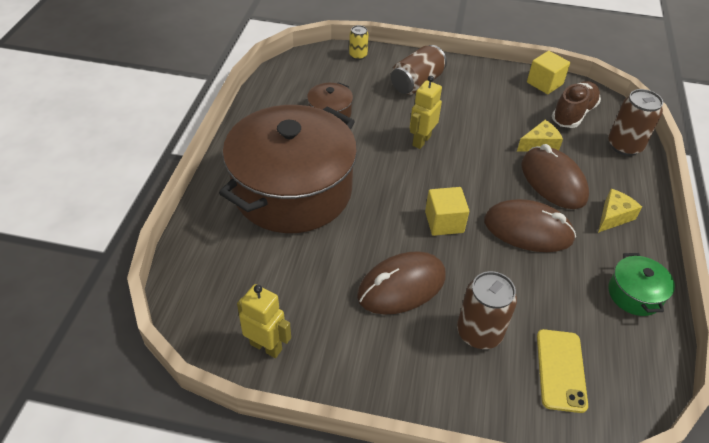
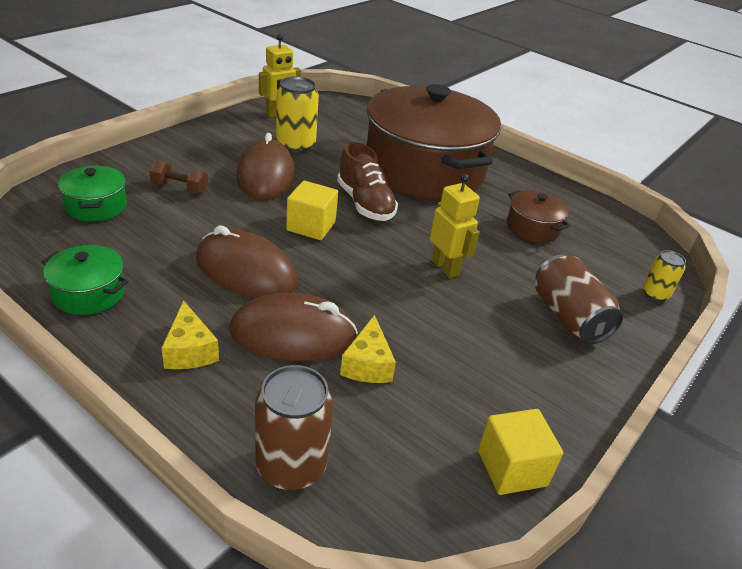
camera: 115 degrees right, 10 degrees down
(325, 295) = (295, 145): none -> yellow can
(479, 332) = (179, 188): brown can -> brown dumbbell
(528, 230) = (246, 271): brown mouse -> brown mouse turned 75 degrees clockwise
(561, 370) = (96, 206): yellow phone -> green pot
(573, 114) = (409, 452): brown shoe -> brown shoe (365, 204)

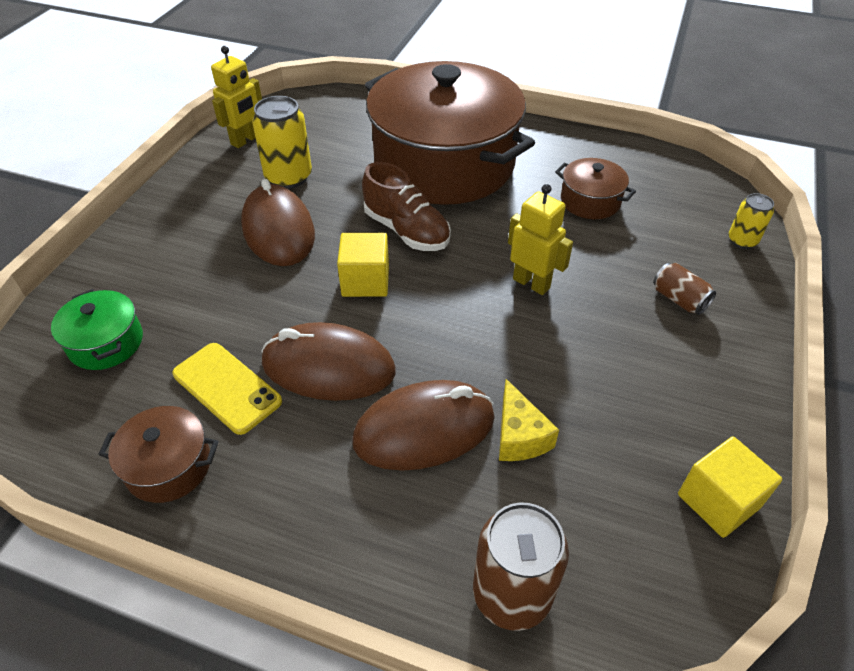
camera: 15 degrees left, 10 degrees up
(89, 293) = (169, 466): green pot -> brown pot
(162, 260) = (227, 387): none -> yellow phone
(179, 188) = (190, 282): brown dumbbell -> none
(190, 350) = (326, 495): yellow cheese -> none
(568, 317) = (679, 299): brown can -> brown can, size x0.57

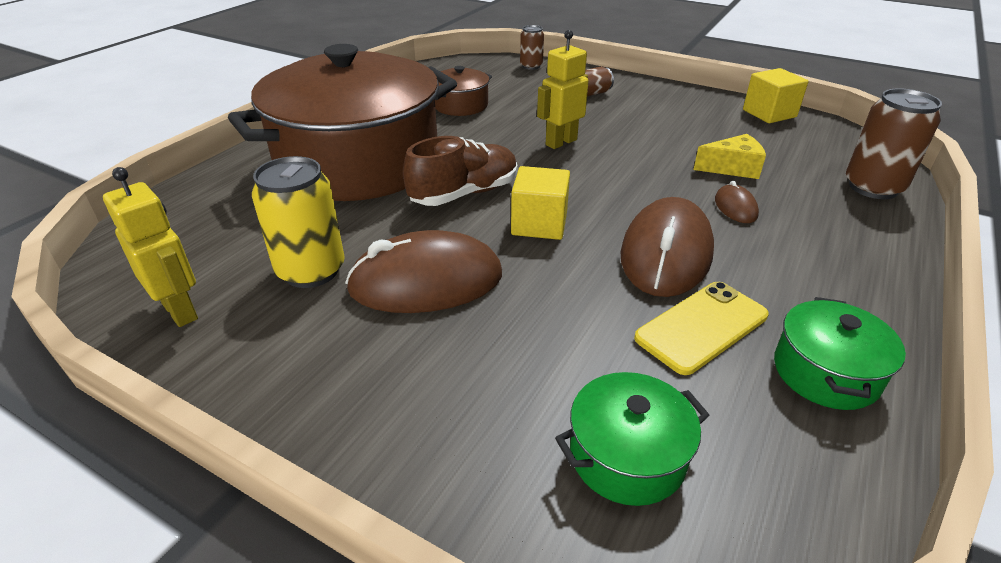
camera: 80 degrees left, 10 degrees down
(169, 466) = (825, 372): brown pot -> green pot
(424, 429) = (735, 207): brown mouse -> brown mouse, size x0.45
(742, 240) = (531, 66): yellow can -> brown can

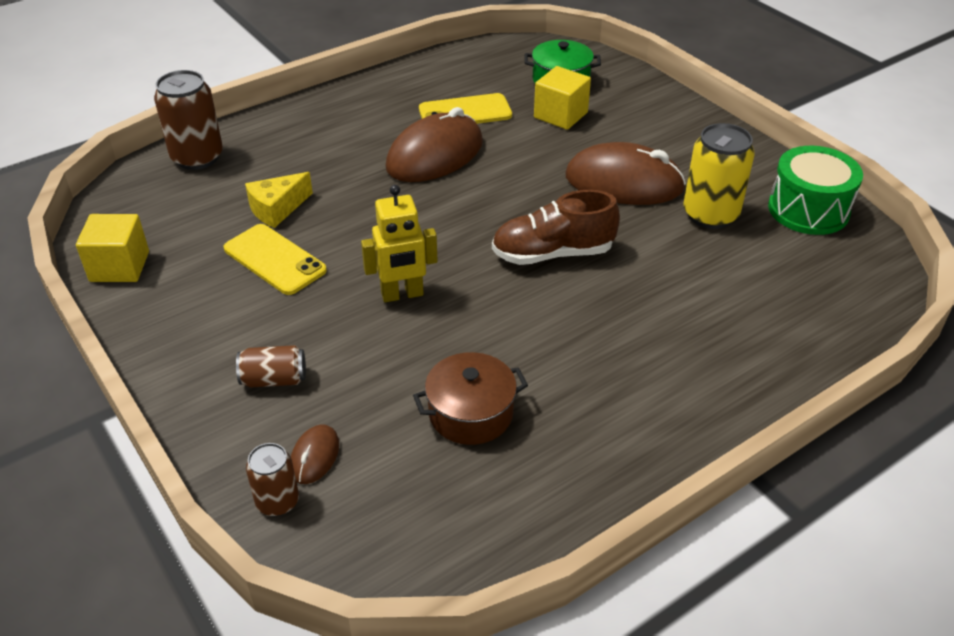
camera: 155 degrees left, 5 degrees up
(181, 311) = (808, 210): yellow robot -> green drum
(358, 162) = (647, 332): brown pot -> none
(539, 224) = (507, 204): yellow cube -> yellow cube (560, 115)
(678, 139) = (274, 260): none -> yellow phone
(732, 168) = (277, 209): yellow cheese -> yellow cheese turned 60 degrees counterclockwise
(735, 207) = (334, 173): brown mouse -> brown mouse (314, 456)
(825, 372) = (426, 80): green pot -> none

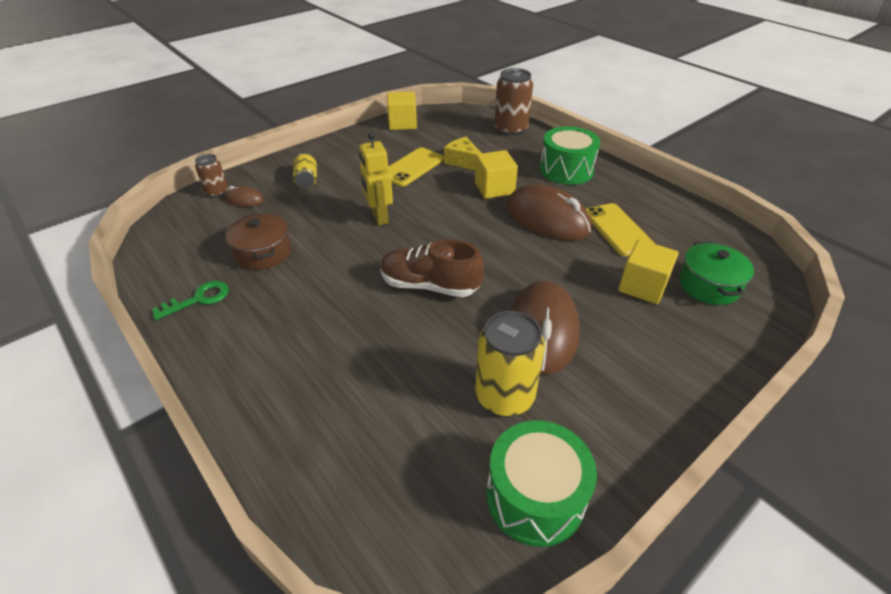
camera: 85 degrees right, 0 degrees up
(274, 379) = (307, 180): brown can -> yellow can
(330, 127) = (566, 170): none -> green drum
(356, 188) = (494, 188): none -> yellow cube
(552, 253) = (429, 285): brown shoe -> brown shoe turned 60 degrees counterclockwise
(571, 473) = (198, 299): none -> green key

